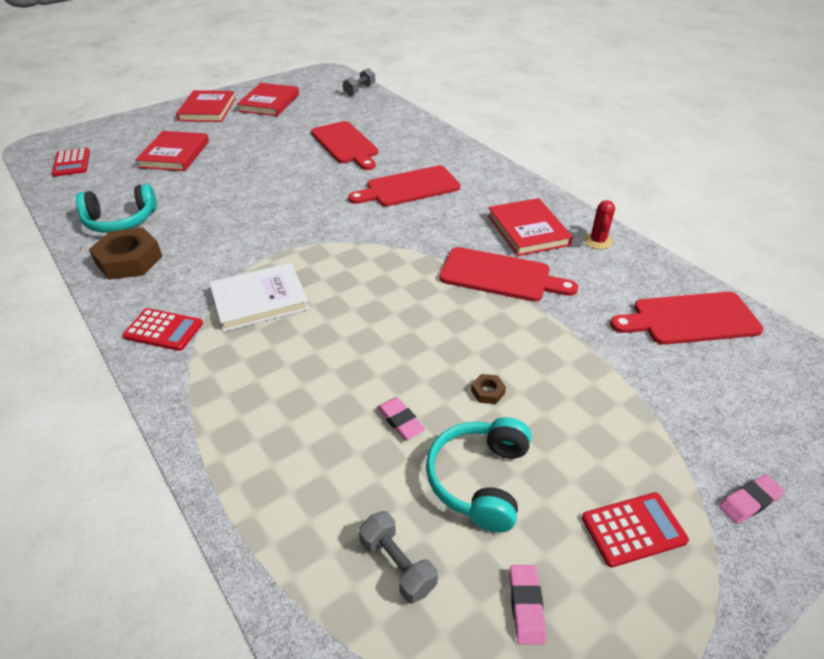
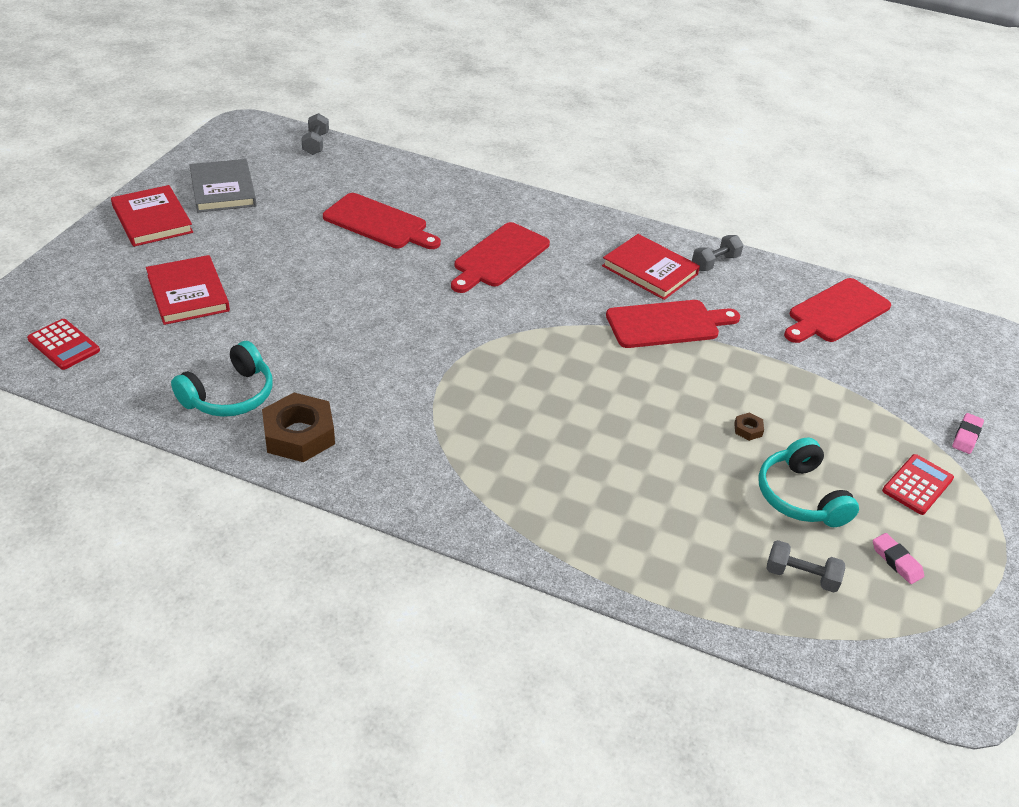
camera: 35 degrees left, 0 degrees up
(163, 330) = (425, 488): red calculator -> none
(259, 300) = (482, 424): white book -> none
(269, 103) = (223, 189): red book -> grey book
(400, 421) = (707, 479): pink eraser -> none
(597, 241) = (715, 263): red cactus -> grey dumbbell

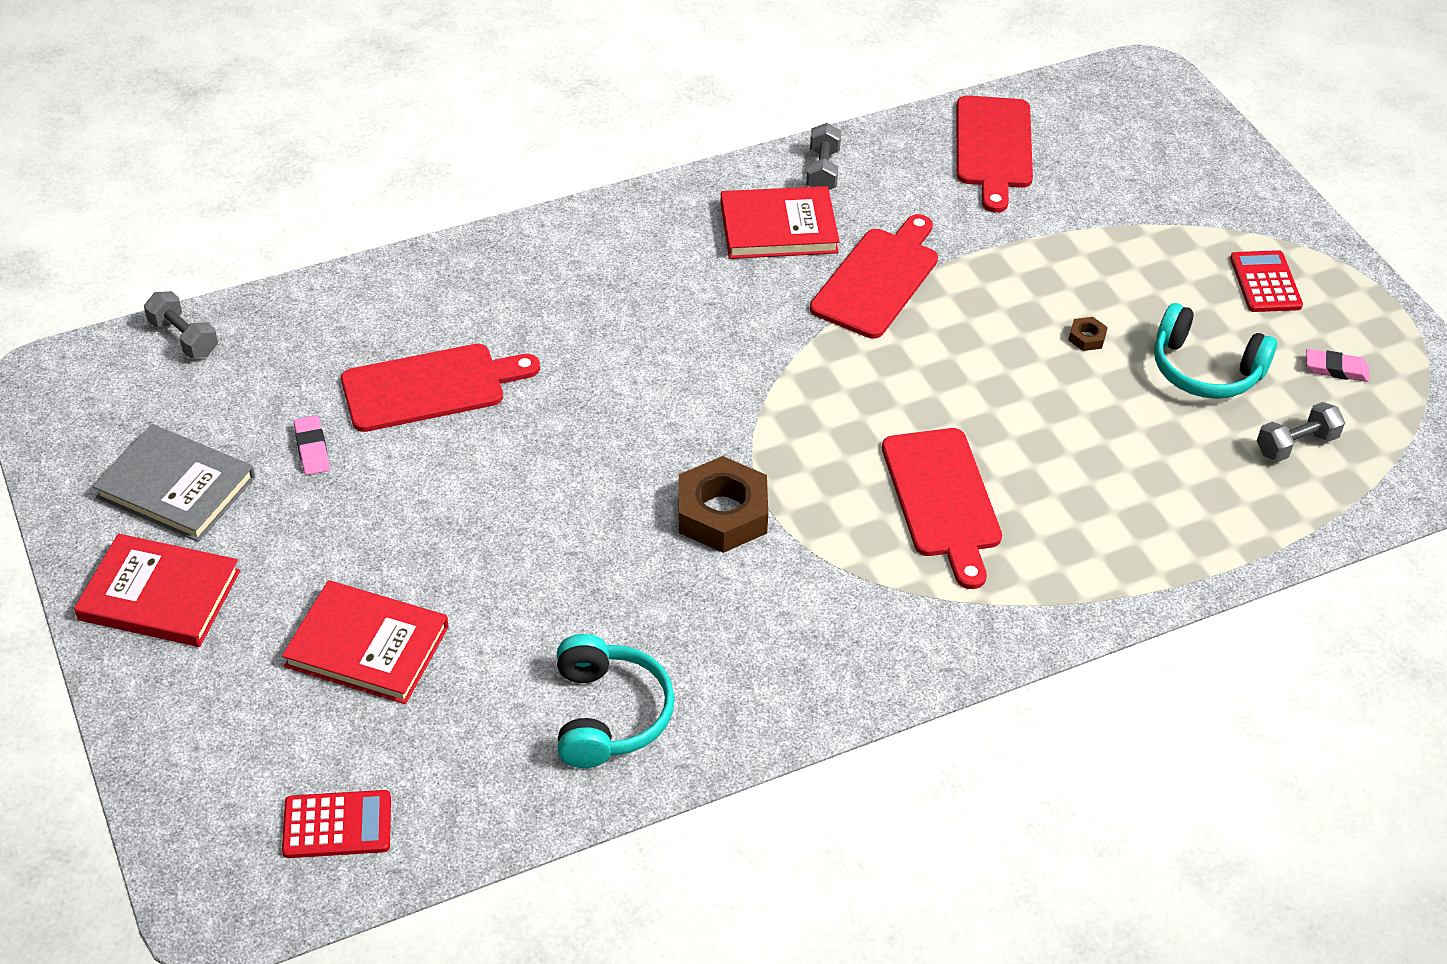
camera: 45 degrees left, 5 degrees up
(299, 435) = (740, 691): brown nut -> brown nut (722, 513)
(499, 257) = (618, 328): red cutting board -> red cutting board (942, 499)
(966, 436) = (1240, 202): pink eraser -> pink eraser (312, 449)

